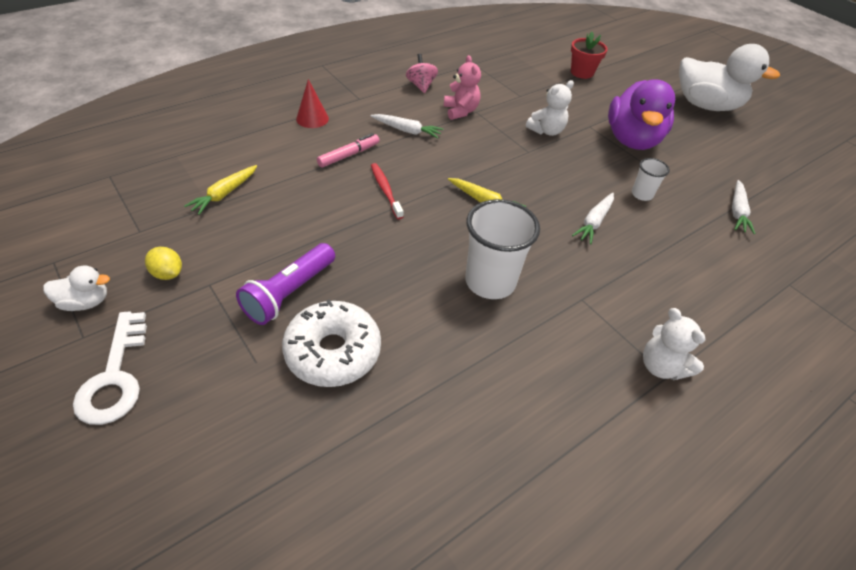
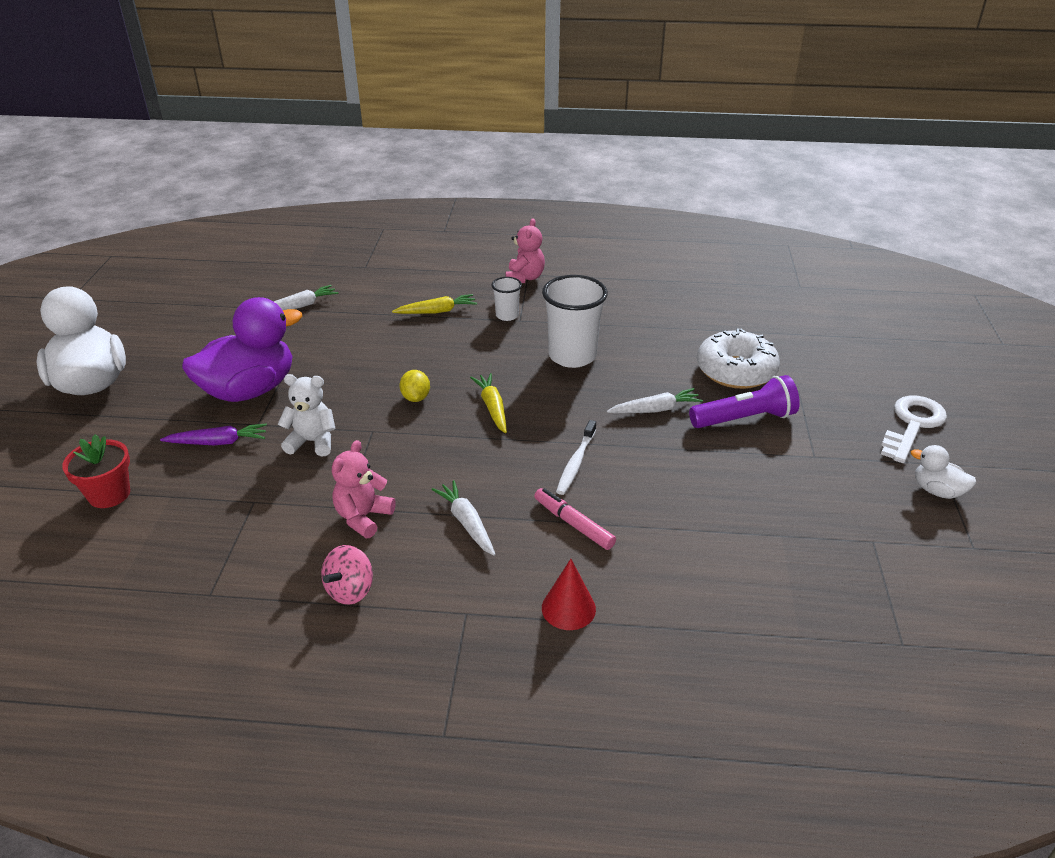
camera: 135 degrees left, 10 degrees down
(168, 273) = (851, 482): yellow lemon -> yellow lemon (415, 398)
(224, 194) = (758, 543): yellow carrot -> yellow carrot (436, 311)
(349, 155) = (573, 524): pink marker -> pink marker turned 45 degrees clockwise
(385, 190) = (576, 463): red toothbrush -> white toothbrush
(587, 109) = (218, 442): none -> purple carrot
(594, 222) = (425, 351): white carrot -> white carrot (655, 409)
(642, 194) = (345, 349): white cup -> white cup (507, 315)
(661, 366) = (524, 278): white teddy bear -> pink teddy bear

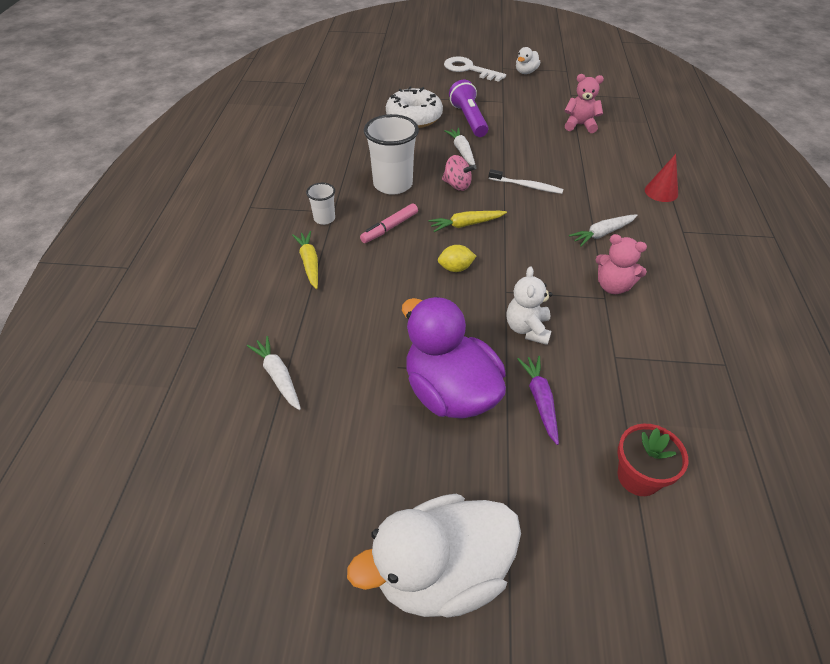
camera: 90 degrees left, 10 degrees up
(350, 590) = (687, 285): pink spinning top -> pink spinning top (457, 185)
(524, 278) = (256, 208): pink teddy bear -> pink teddy bear (580, 125)
(573, 524) = (588, 188): pink marker -> pink marker (389, 228)

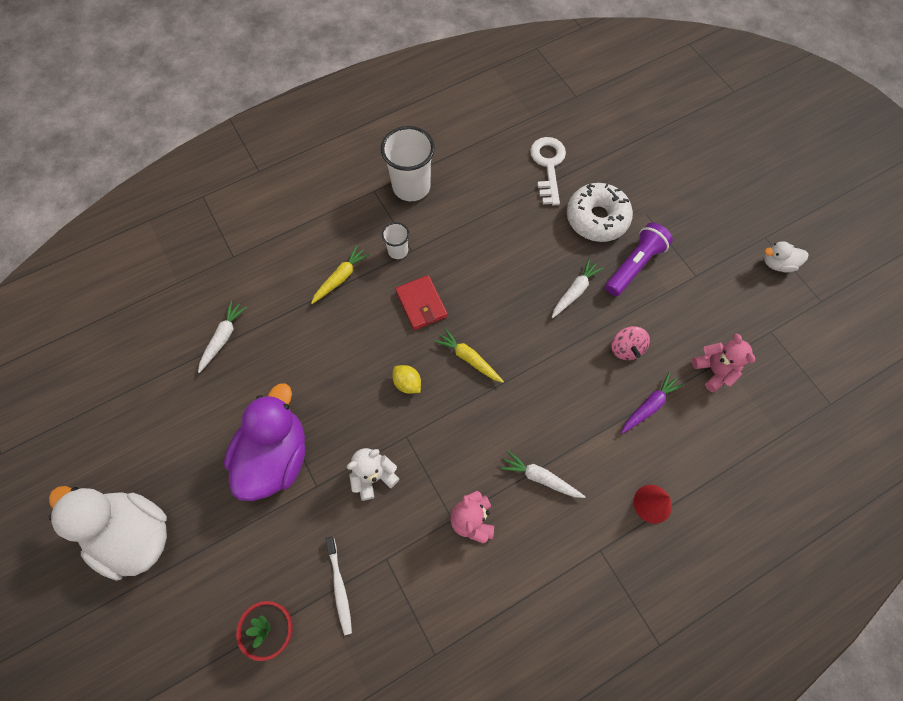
camera: 55 degrees right, 20 degrees up
(389, 228) = (421, 304): pink marker -> red wallet
(393, 184) = (480, 269): white cup -> white cup (411, 187)
(457, 185) = (519, 319): pink spinning top -> pink spinning top (626, 349)
(468, 69) = (731, 209): white key -> white key (548, 166)
(527, 186) = (564, 376): white toothbrush -> white toothbrush (339, 587)
(540, 401) = (305, 524): purple carrot -> purple carrot (649, 406)

